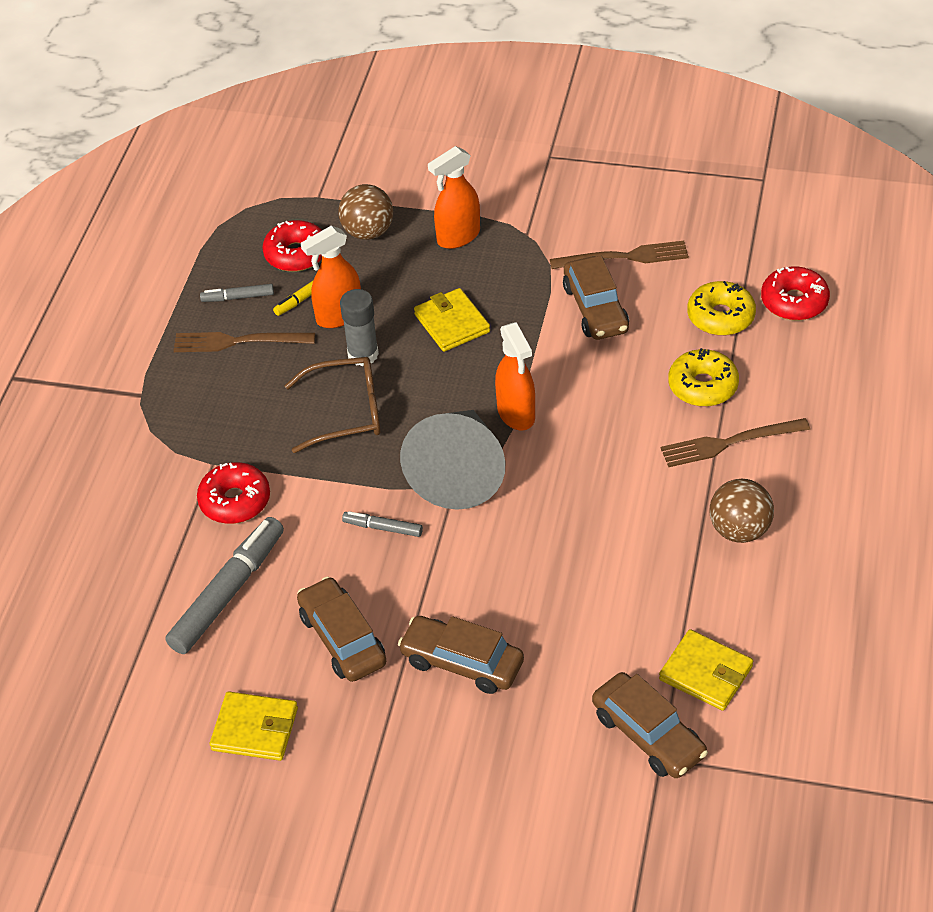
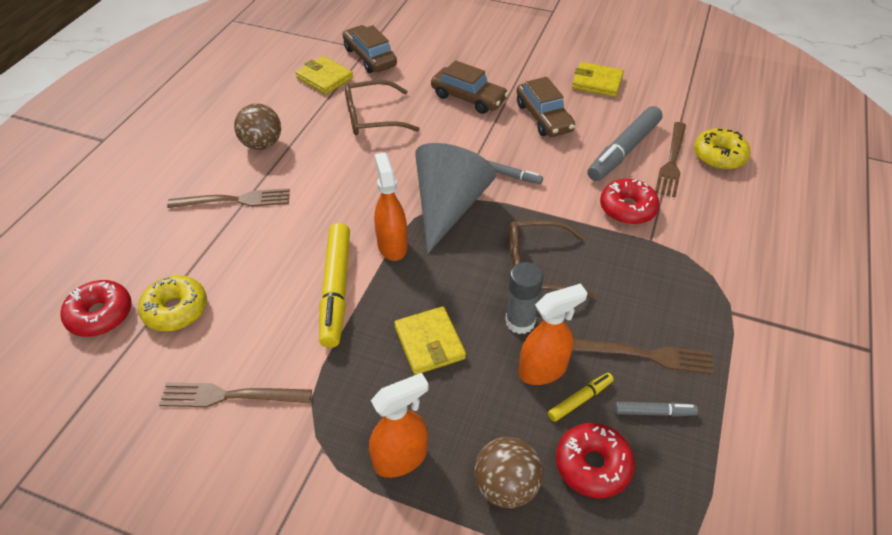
camera: 175 degrees left, 0 degrees up
(164, 583) = (671, 162): none -> brown fork
(562, 358) = (336, 289): none -> yellow marker
(595, 309) = (286, 337): brown car -> none
(601, 601) = (371, 117): none -> brown glasses
(703, 386) = (229, 247): yellow donut -> yellow donut (719, 156)

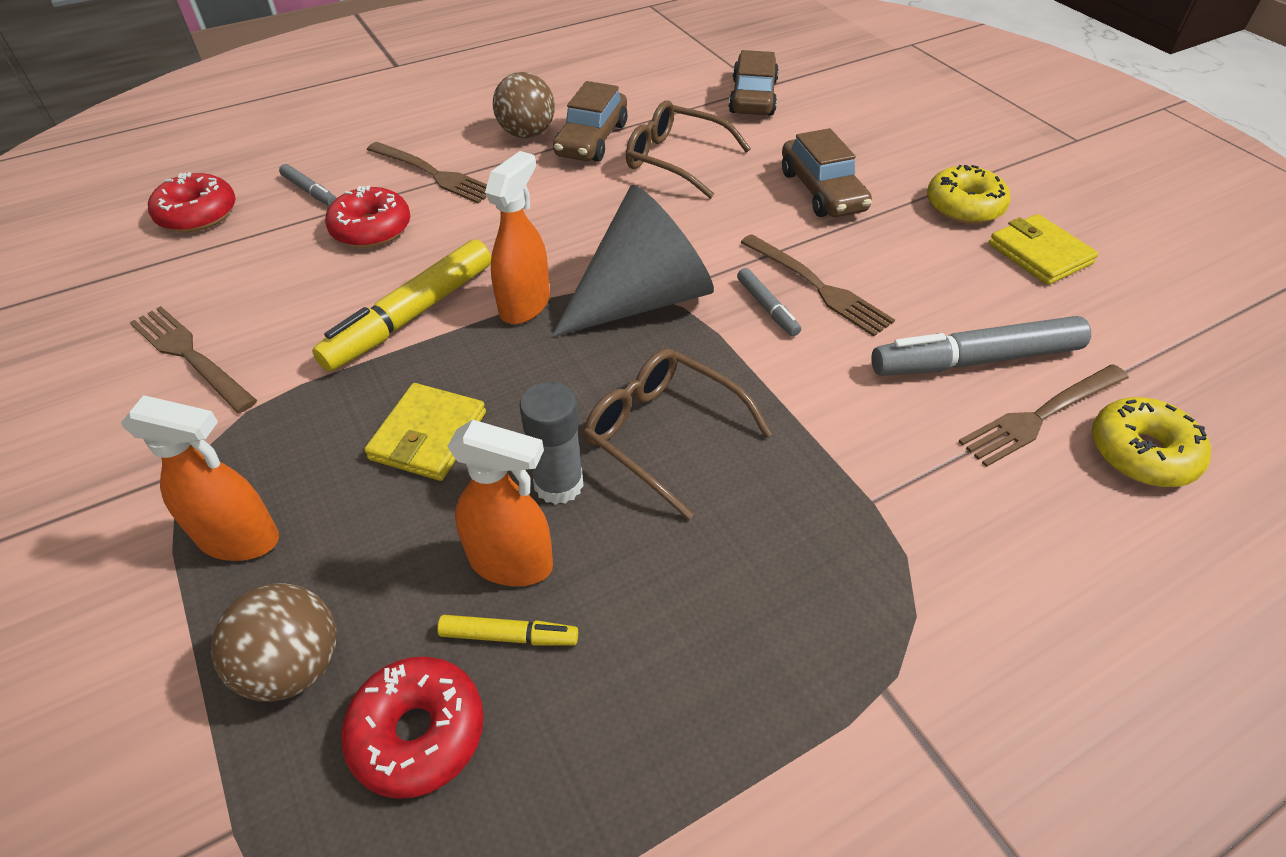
camera: 40 degrees right, 0 degrees up
(176, 310) = (255, 246): yellow donut -> yellow donut (964, 206)
(324, 78) = (674, 97): yellow wallet -> none
(543, 117) = (900, 260): brown car -> brown car (591, 139)
(627, 208) = (886, 438): red donut -> red donut (371, 229)
(646, 355) = (669, 649): brown fork -> brown fork (818, 287)
(654, 412) = (584, 735): grey marker -> grey marker (310, 191)

